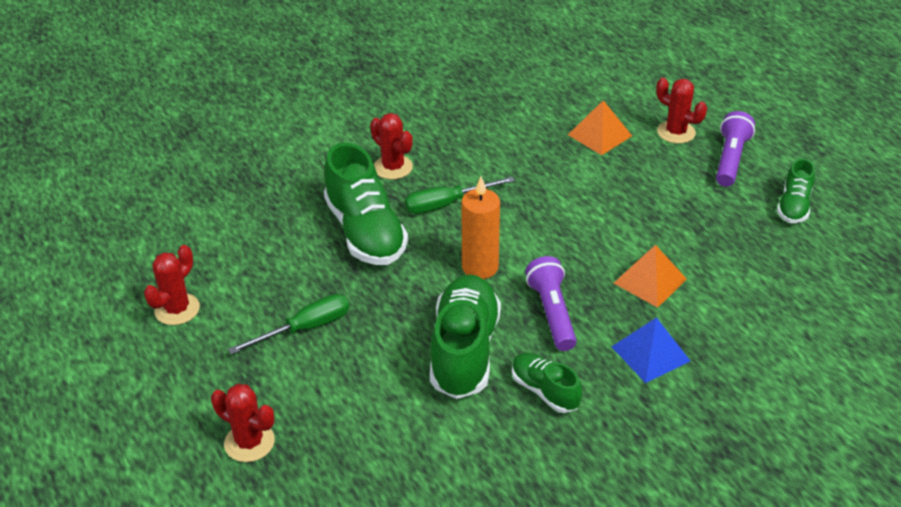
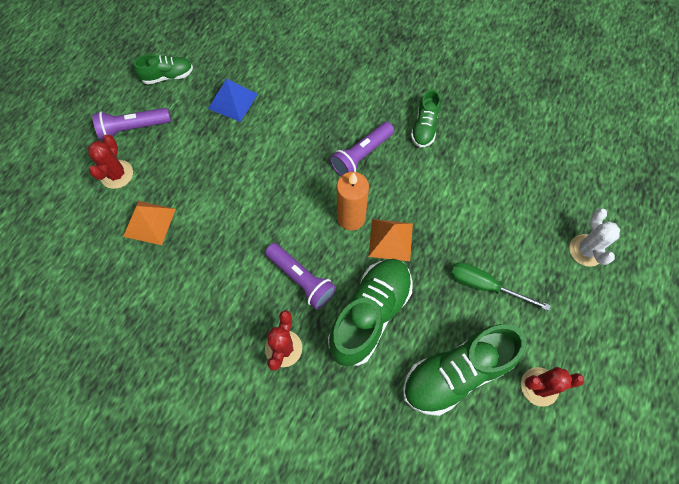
camera: 125 degrees left, 25 degrees up
(249, 442) = (586, 250): red cactus -> white cactus
(446, 204) = (301, 279): green screwdriver -> purple flashlight
(464, 351) = (428, 183): green shoe -> green shoe (456, 373)
(650, 281) = (294, 119): orange pyramid -> orange pyramid (390, 239)
(650, 354) = (356, 93): blue pyramid -> blue pyramid (233, 101)

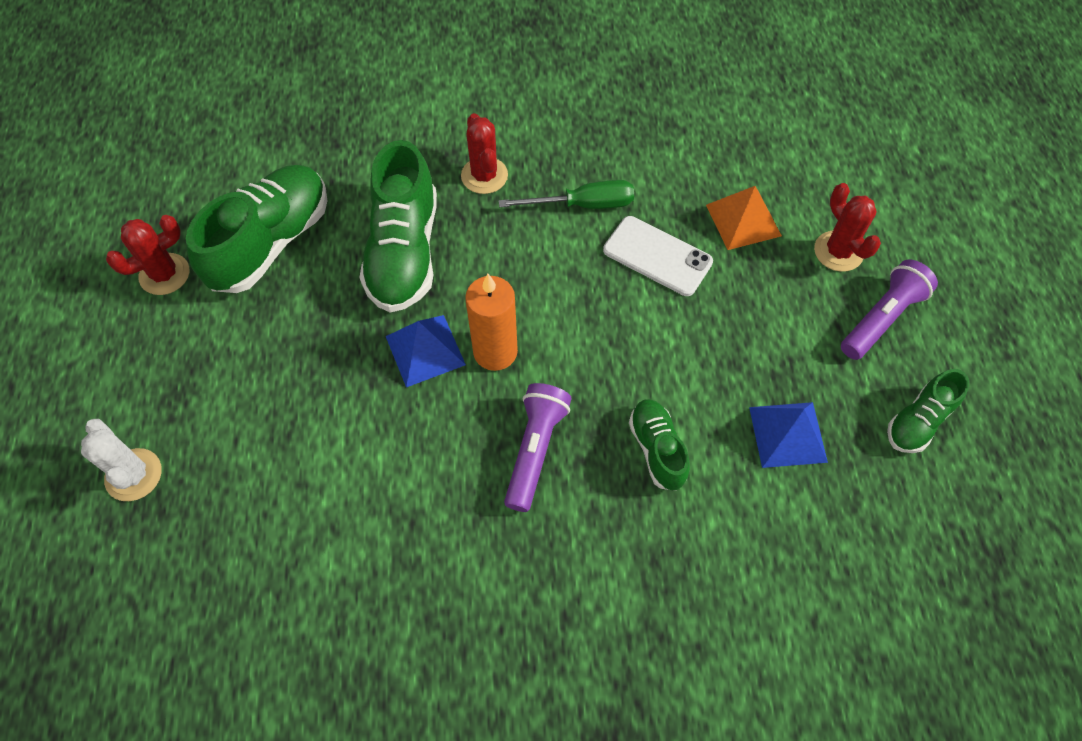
camera: 150 degrees right, 5 degrees down
(218, 226) = (657, 256): none -> white phone
(301, 279) = (511, 249): purple flashlight -> none
(390, 239) = (425, 350): orange pyramid -> blue pyramid
(424, 127) = (462, 553): green shoe -> green shoe (657, 449)
(485, 286) = (270, 354): green screwdriver -> green screwdriver (583, 205)

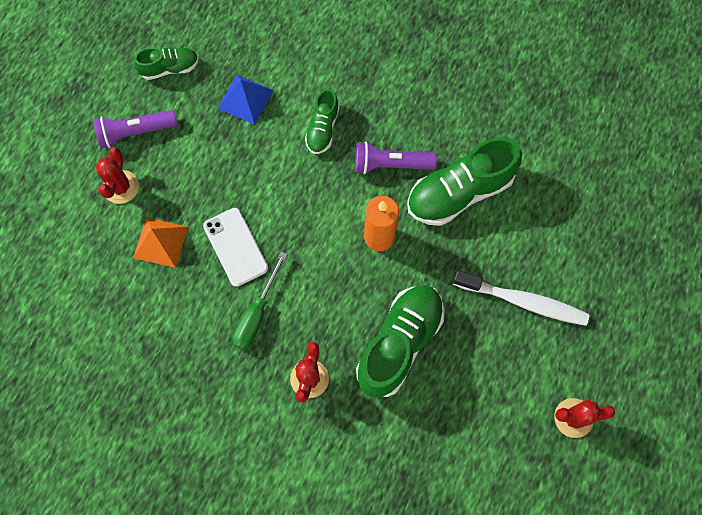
camera: 150 degrees left, 10 degrees up
(133, 475) = (632, 273): white cactus -> none
(271, 242) = (488, 404): green shoe -> green shoe (459, 192)
(273, 367) = (523, 301): none -> white toothbrush
(425, 350) = (422, 261): blue pyramid -> none
(535, 450) = (391, 164): purple flashlight -> purple flashlight turned 45 degrees clockwise
(583, 205) = (256, 314): green screwdriver -> green screwdriver turned 90 degrees counterclockwise

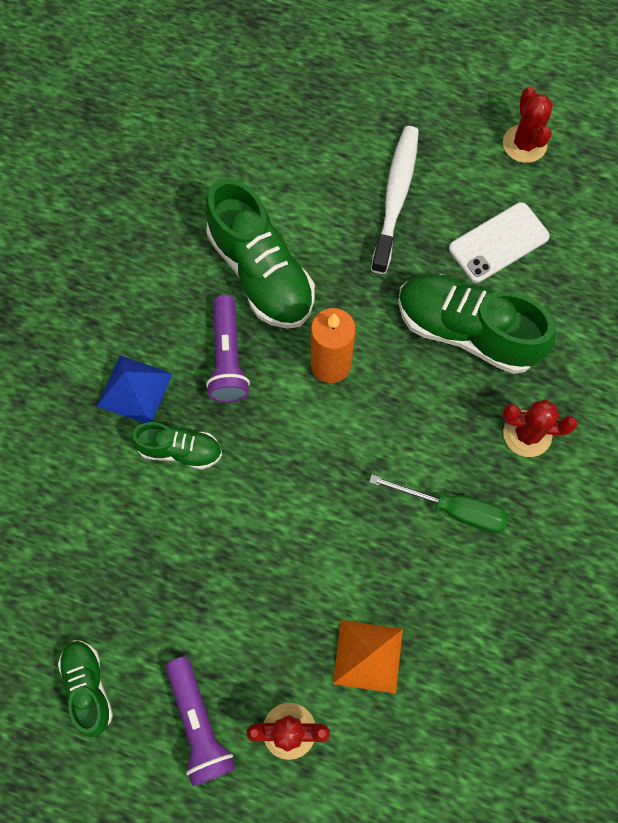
camera: 95 degrees left, 0 degrees up
(235, 247) = (364, 549): white phone -> white phone (498, 243)
(245, 99) = (137, 563): blue pyramid -> blue pyramid (134, 389)

